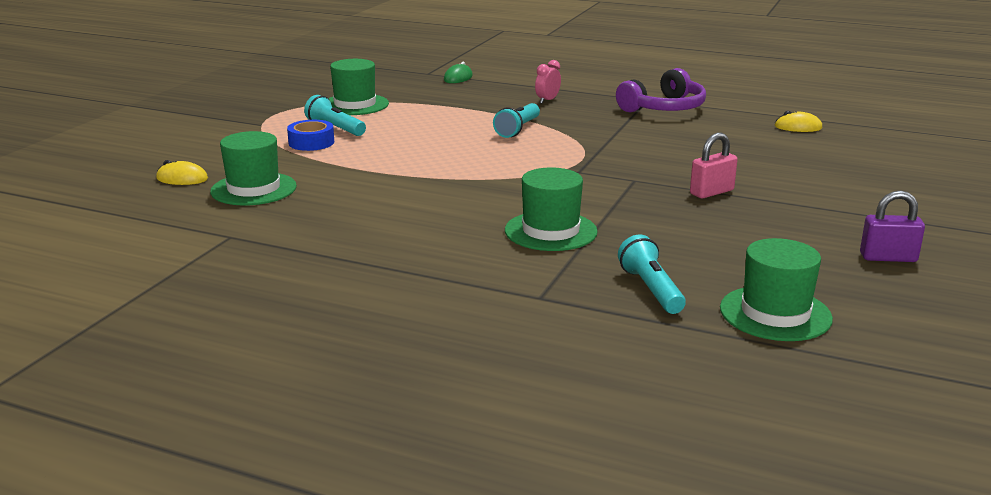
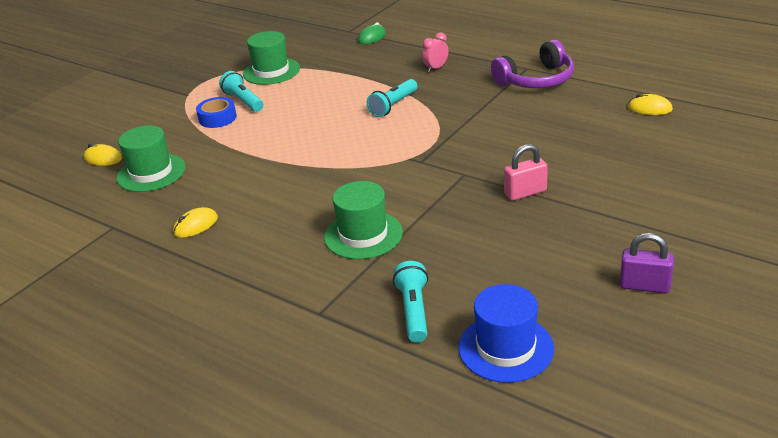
camera: 15 degrees right, 10 degrees up
(339, 231) = (195, 225): none -> yellow mouse
(775, 313) = (506, 348): green hat -> blue hat

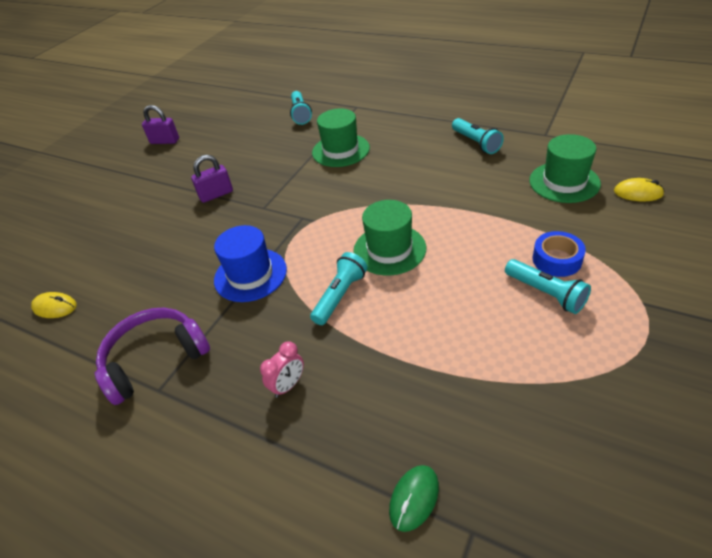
camera: 175 degrees right, 10 degrees up
(195, 225) = (476, 143): yellow mouse -> turquoise flashlight
(271, 71) = (551, 368): green hat -> green hat (389, 249)
(506, 348) = (251, 106): blue hat -> blue hat (250, 275)
(525, 193) = (216, 194): pink padlock -> purple padlock

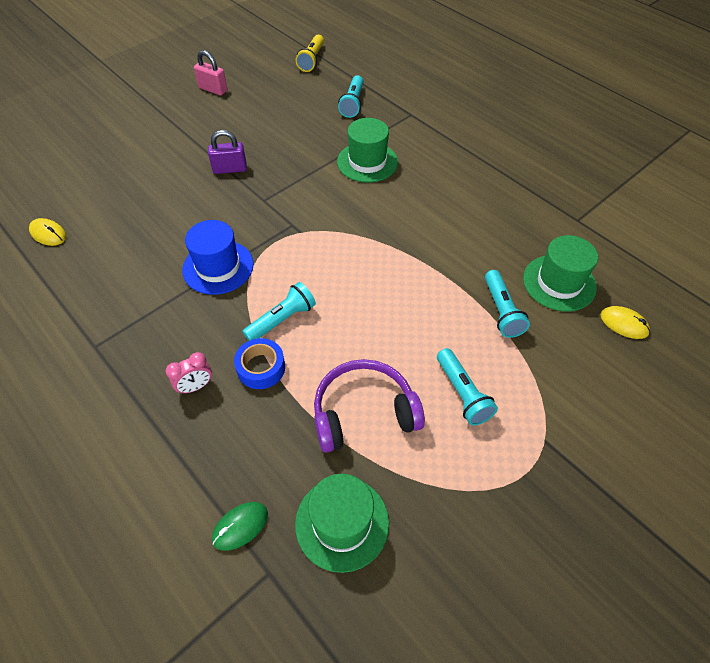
camera: 15 degrees right, 10 degrees up
(154, 359) = (104, 317): purple headphones -> purple headphones (363, 412)
(165, 141) = (213, 89): purple padlock -> pink padlock
(244, 95) = (312, 60): none -> yellow flashlight
(389, 249) = (350, 290): green hat -> green hat (342, 523)
(476, 143) = (502, 203): turquoise flashlight -> turquoise flashlight (501, 311)
(556, 259) = (495, 363): blue tape -> blue tape (261, 368)

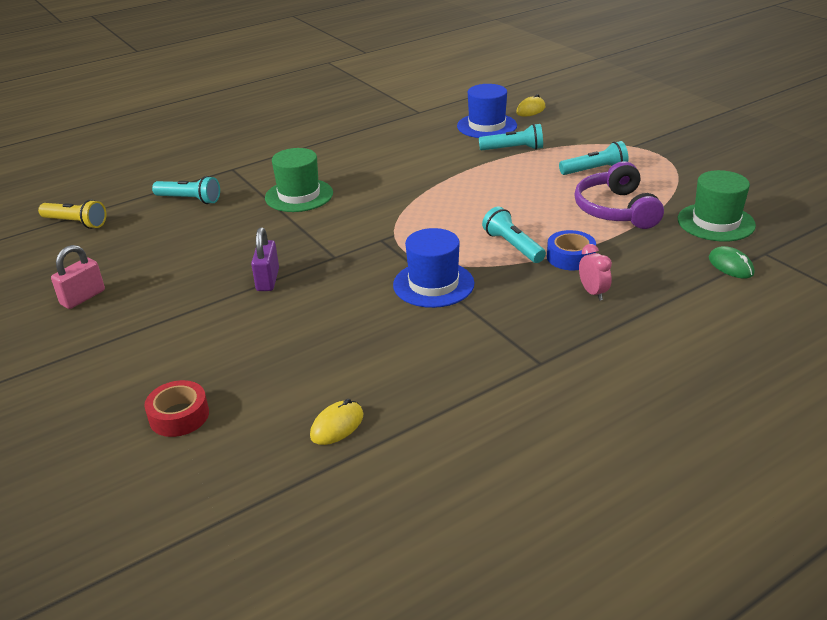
camera: 80 degrees left, 20 degrees down
(77, 161) = (179, 416): none -> red tape
(559, 283) = (487, 126): green hat -> blue hat

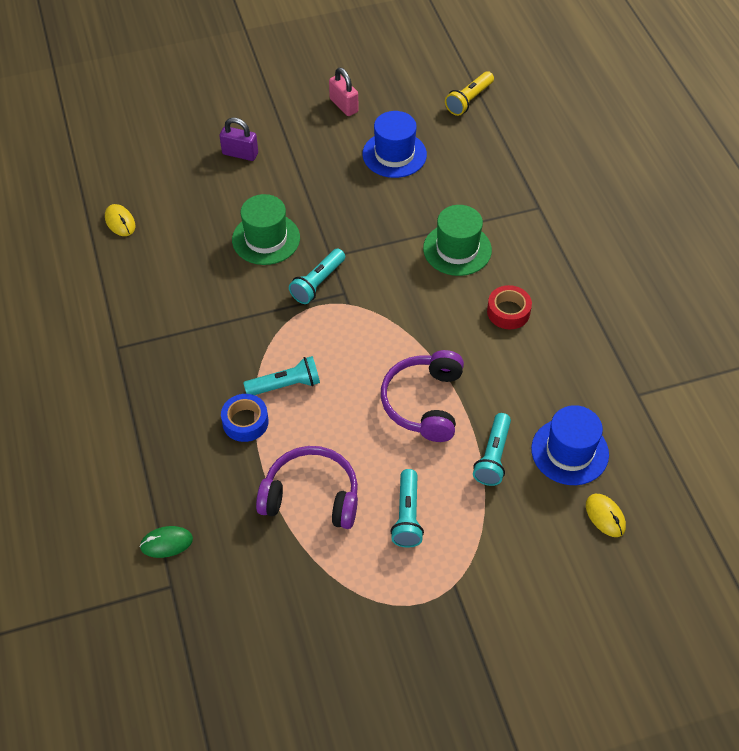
camera: 105 degrees right, 20 degrees up
(179, 416) = (175, 149): red tape -> red tape (508, 312)
(189, 199) = (482, 172): turquoise flashlight -> turquoise flashlight (318, 283)
(268, 280) = (315, 209): purple padlock -> purple padlock (240, 154)
(433, 284) = (254, 311): blue hat -> blue hat (394, 154)
(483, 182) = (423, 402): none -> purple headphones
(593, 293) = (184, 416): pink clock -> none
(716, 222) = (245, 575): green hat -> green hat (266, 239)

